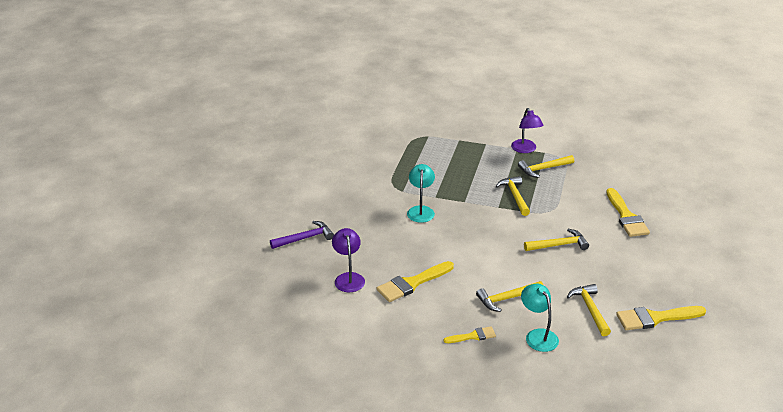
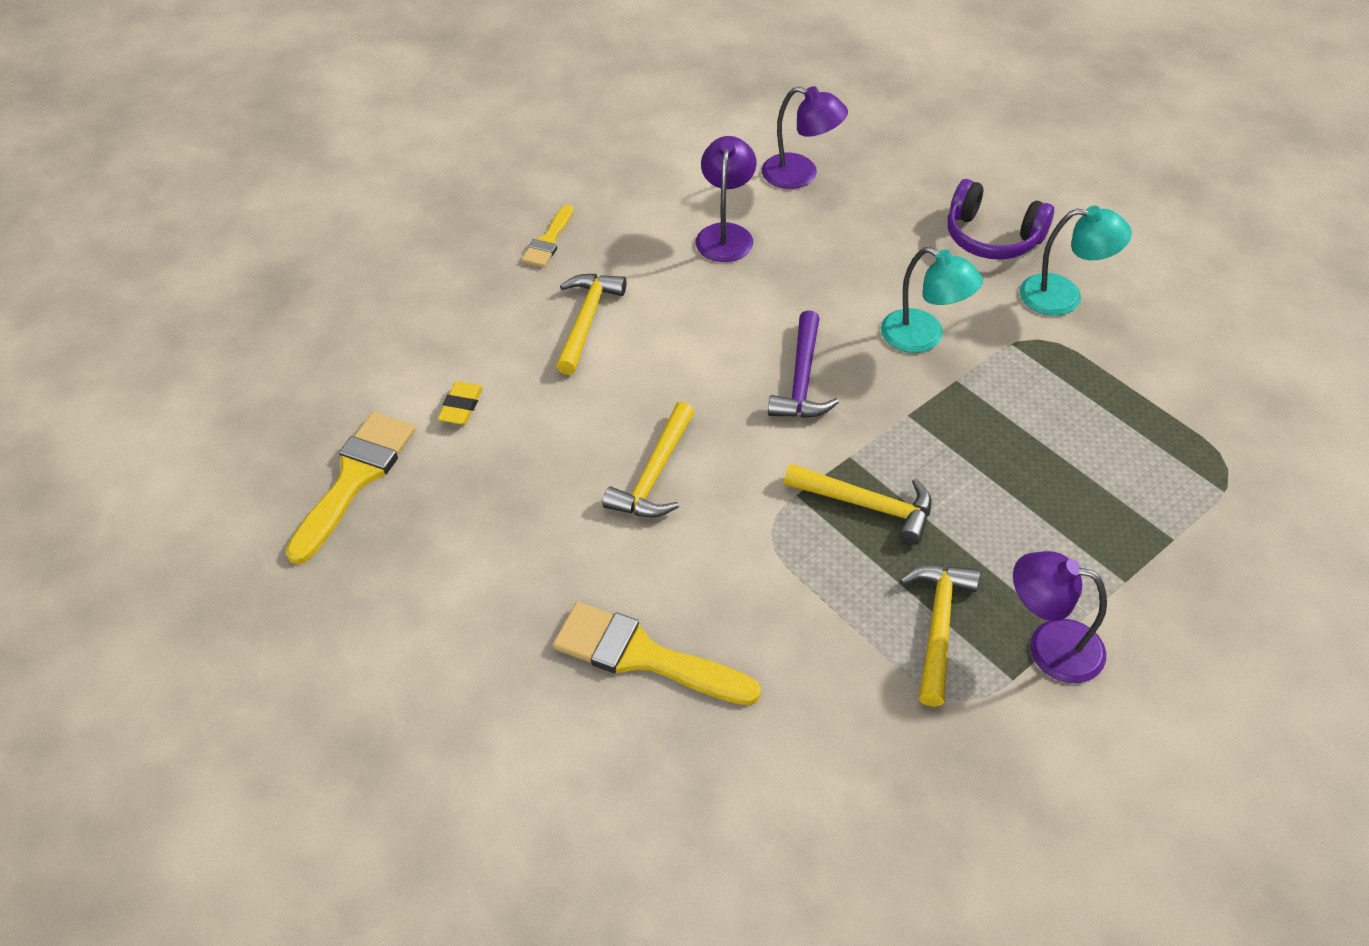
camera: 125 degrees right, 15 degrees up
(305, 238) = (947, 168): purple hammer -> purple hammer (802, 379)
(343, 213) = (992, 237): none -> purple headphones
(412, 283) = (726, 234): yellow brush -> purple lamp
(538, 335) = (476, 309): turquoise lamp -> turquoise lamp (1064, 296)
(590, 309) = (461, 406): yellow hammer -> yellow eraser

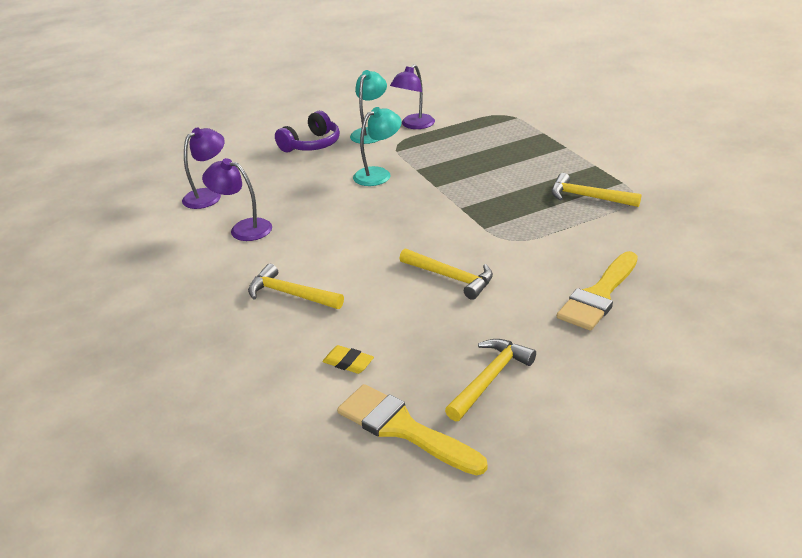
camera: 75 degrees left, 15 degrees down
(548, 241) = (191, 306): yellow brush -> none
(802, 379) = (392, 215): purple hammer -> none
(867, 505) = (499, 207): yellow hammer -> yellow hammer (489, 379)
(1050, 646) = (603, 170): purple lamp -> purple lamp (414, 125)

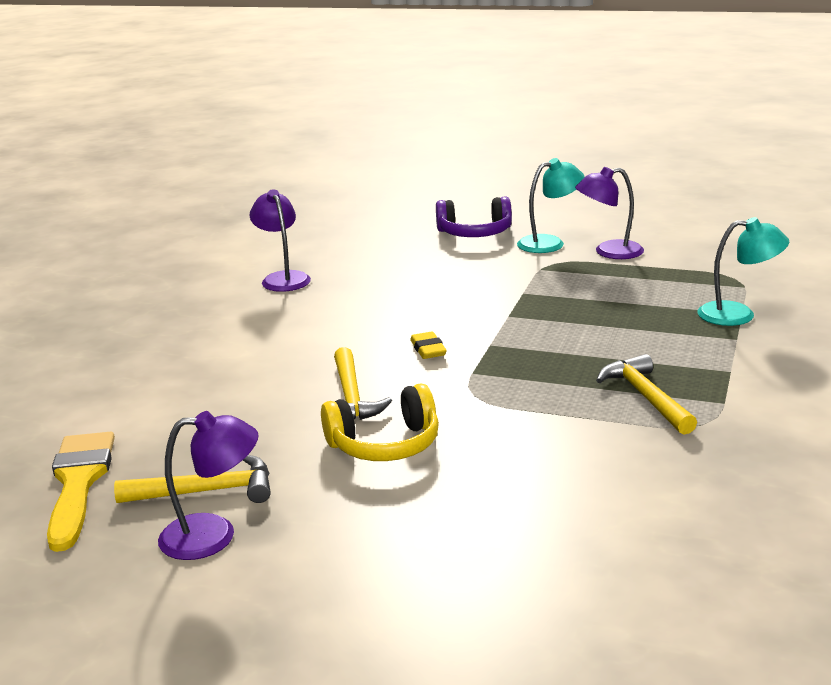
camera: 45 degrees right, 10 degrees down
(208, 195) = (311, 242): purple lamp -> purple lamp (214, 536)
(291, 294) = (213, 343): yellow hammer -> none
(348, 363) = (145, 414): yellow eraser -> yellow eraser (428, 349)
(378, 174) = (479, 282): turquoise lamp -> turquoise lamp (738, 314)
(524, 292) = (385, 444): none -> yellow headphones
(599, 295) = (446, 488): yellow brush -> none

